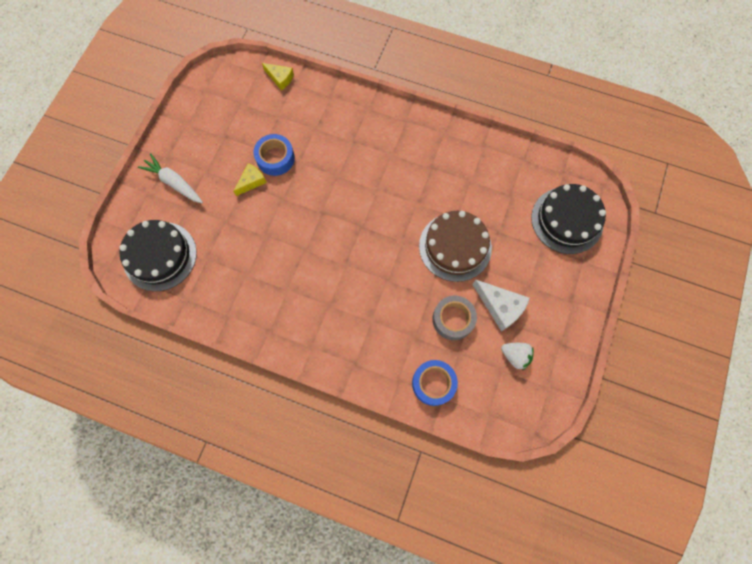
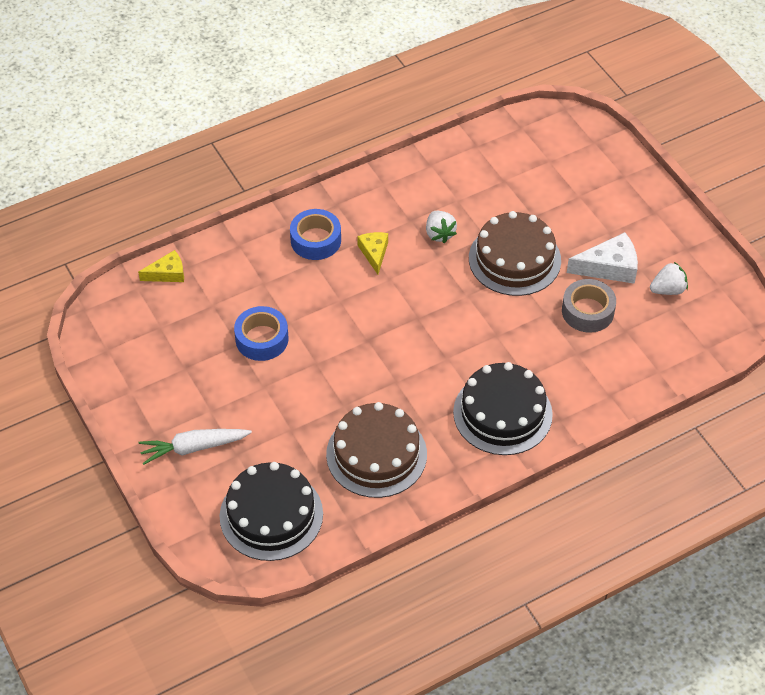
camera: 50 degrees left, 20 degrees down
(244, 279) = (376, 454): none -> brown cake
(251, 181) = (267, 377): yellow cheese -> yellow cheese (374, 253)
(433, 383) = (637, 369): blue tape -> blue tape (316, 240)
(435, 191) = (439, 234): none -> white strawberry
(567, 220) = (571, 159): black cake -> black cake (502, 413)

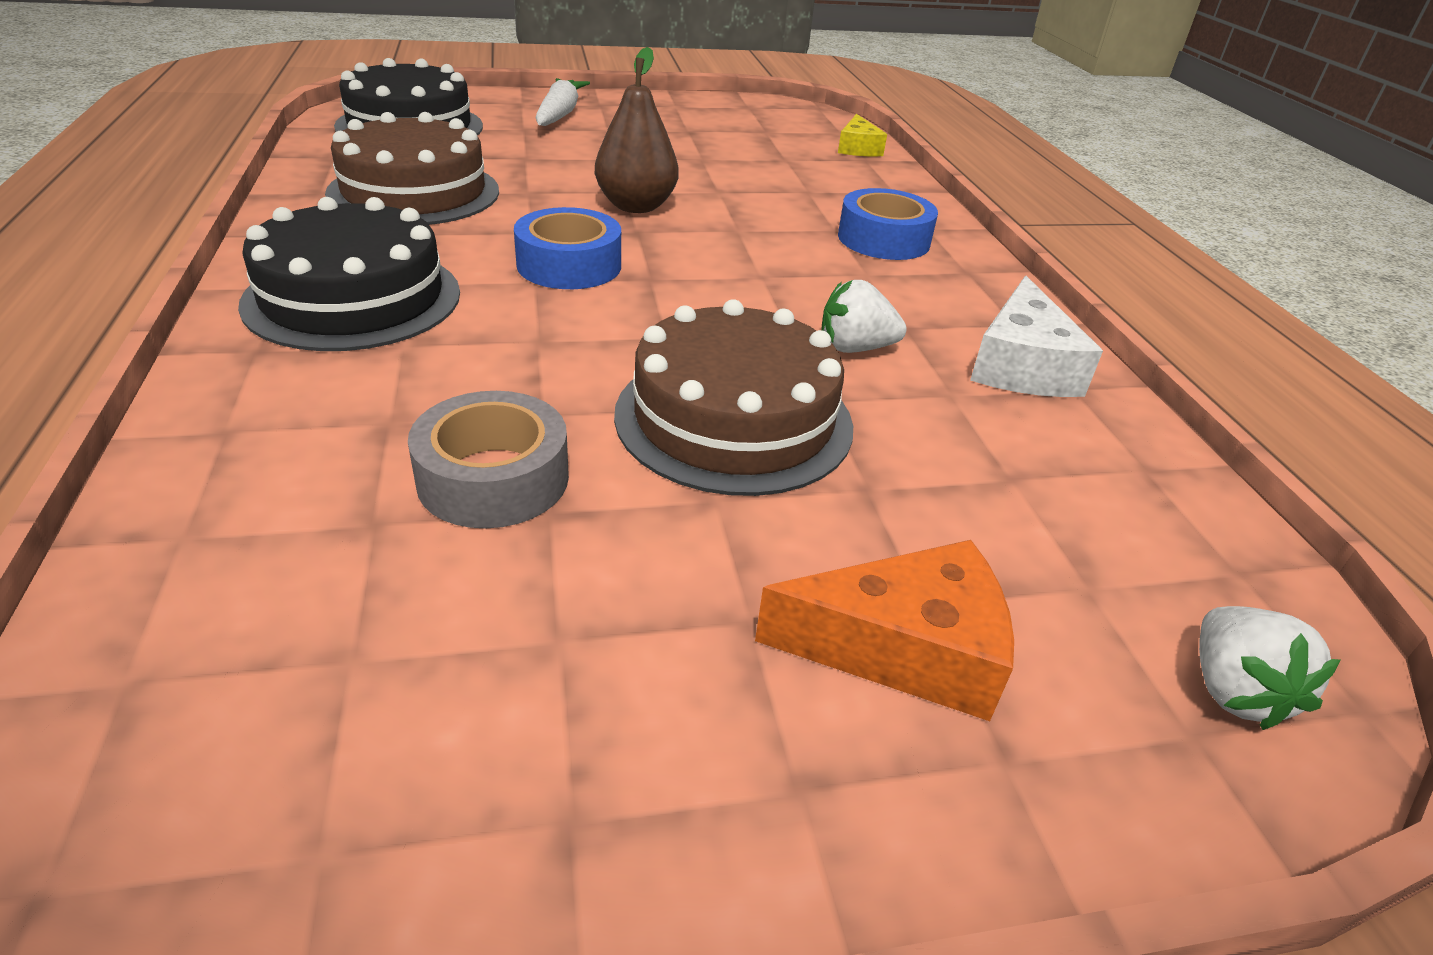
camera: 105 degrees right, 15 degrees down
(262, 339) = (700, 171): blue tape -> blue tape (569, 265)
(335, 351) = (636, 206): none -> brown pear
(374, 253) = (831, 276): yellow cheese -> none
(599, 198) = (905, 648): none -> orange cheese
(609, 267) = (612, 571): white cheese -> white cheese (1021, 365)
(668, 290) = (431, 677): white strawberry -> white strawberry (1233, 691)

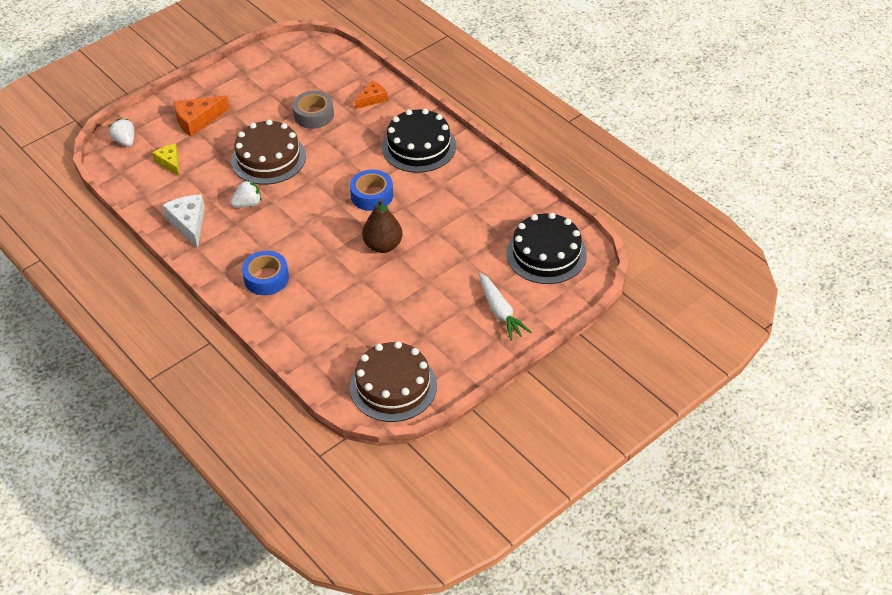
camera: 155 degrees right, 10 degrees up
(273, 446) = (372, 99): none -> orange cheese
(414, 192) = (474, 206): brown cake -> brown cake (393, 386)
(858, 148) = (321, 370): yellow cheese -> yellow cheese (170, 162)

